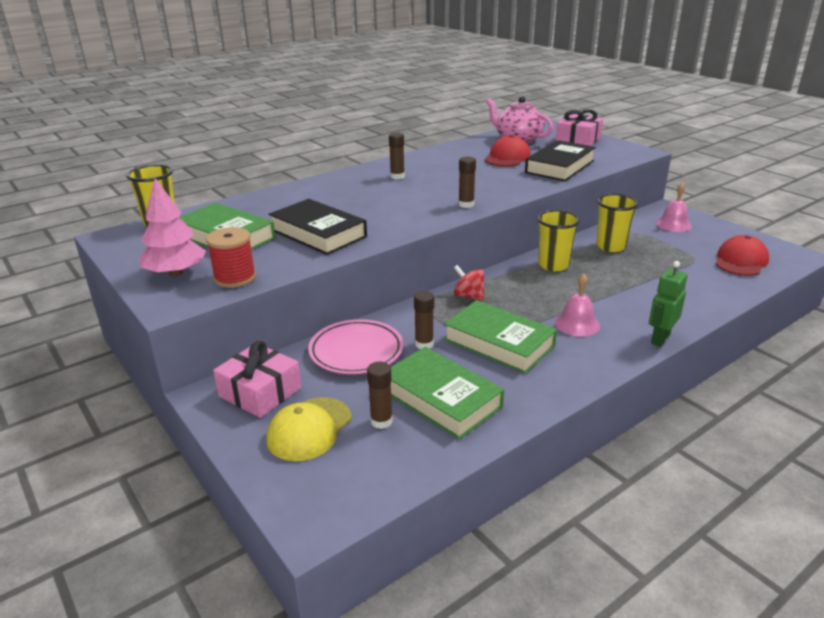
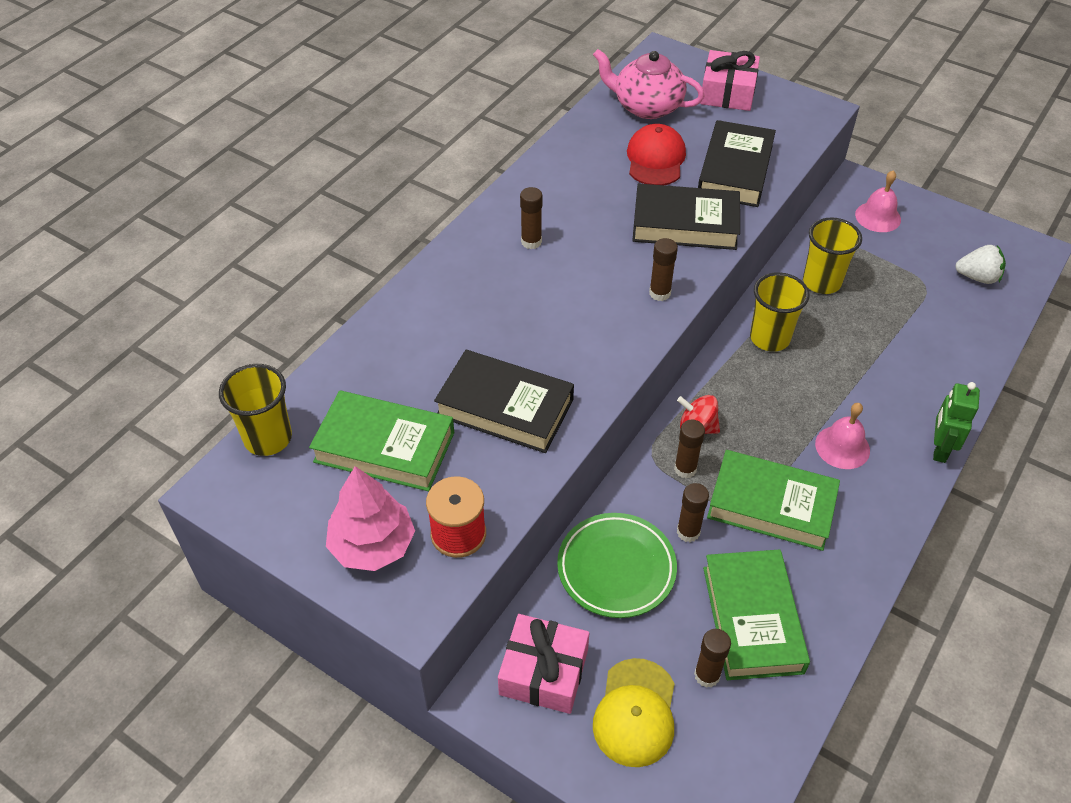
camera: 20 degrees left, 20 degrees up
(356, 351) = (616, 568): pink plate -> green plate
(441, 398) = (752, 619): green book -> green book turned 60 degrees clockwise
(445, 314) = (685, 469): none -> brown glue stick
(507, 182) = (685, 224): none -> black book
(741, 261) = (977, 277): red cap -> white strawberry

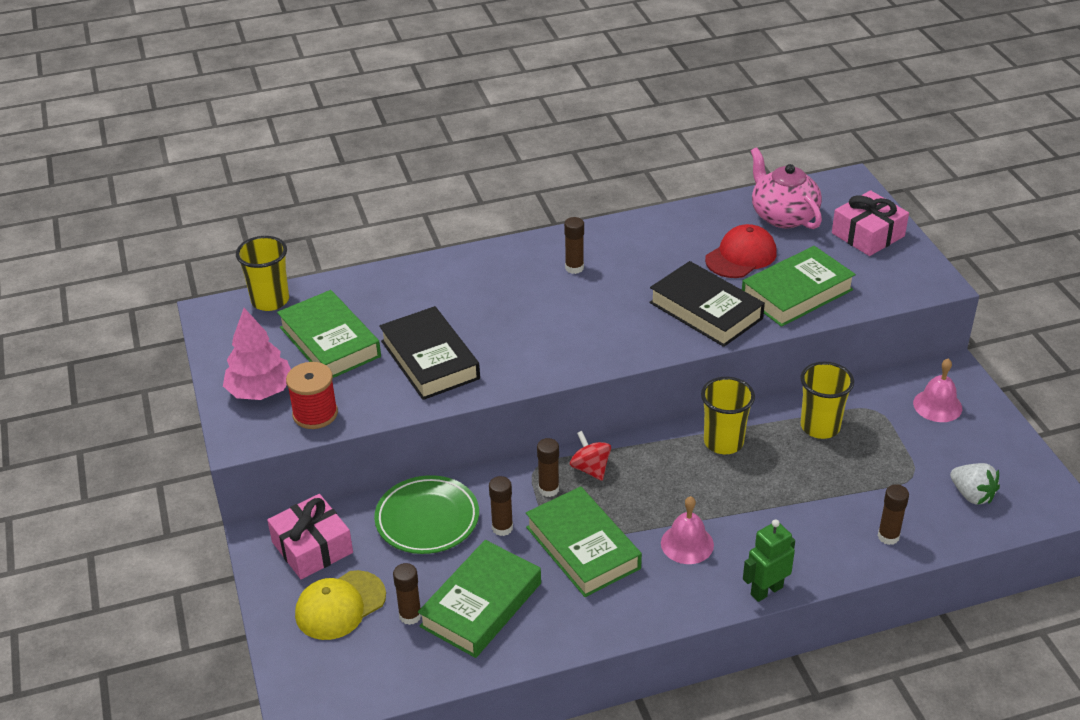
camera: 40 degrees right, 10 degrees down
(659, 293) = (625, 346): brown glue stick -> brown glue stick (888, 536)
(735, 170) = (797, 293): black book -> green book

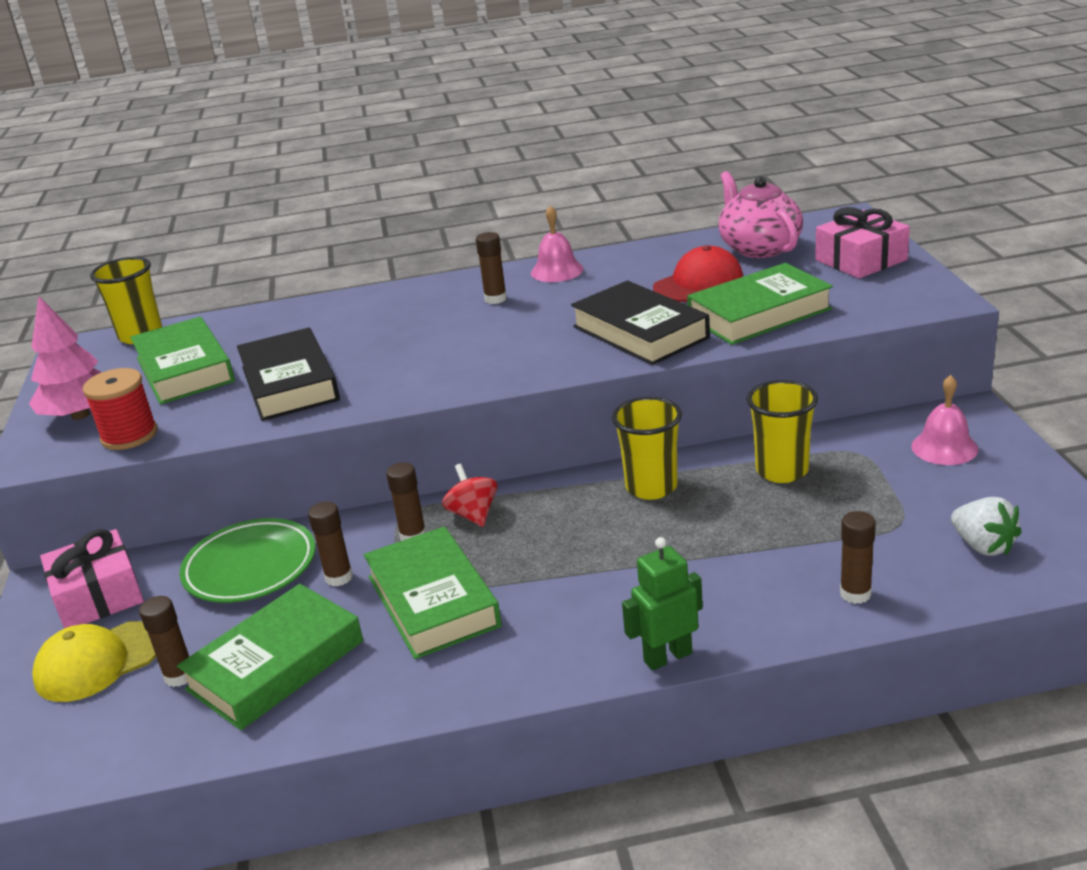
camera: 10 degrees right, 10 degrees down
(687, 544) = (572, 598): pink bell -> pink bell (557, 271)

